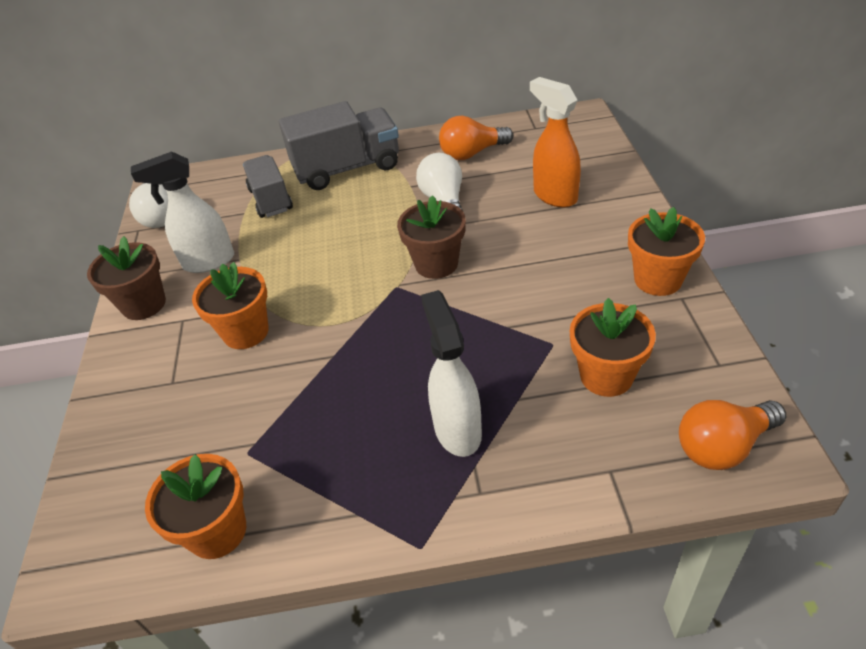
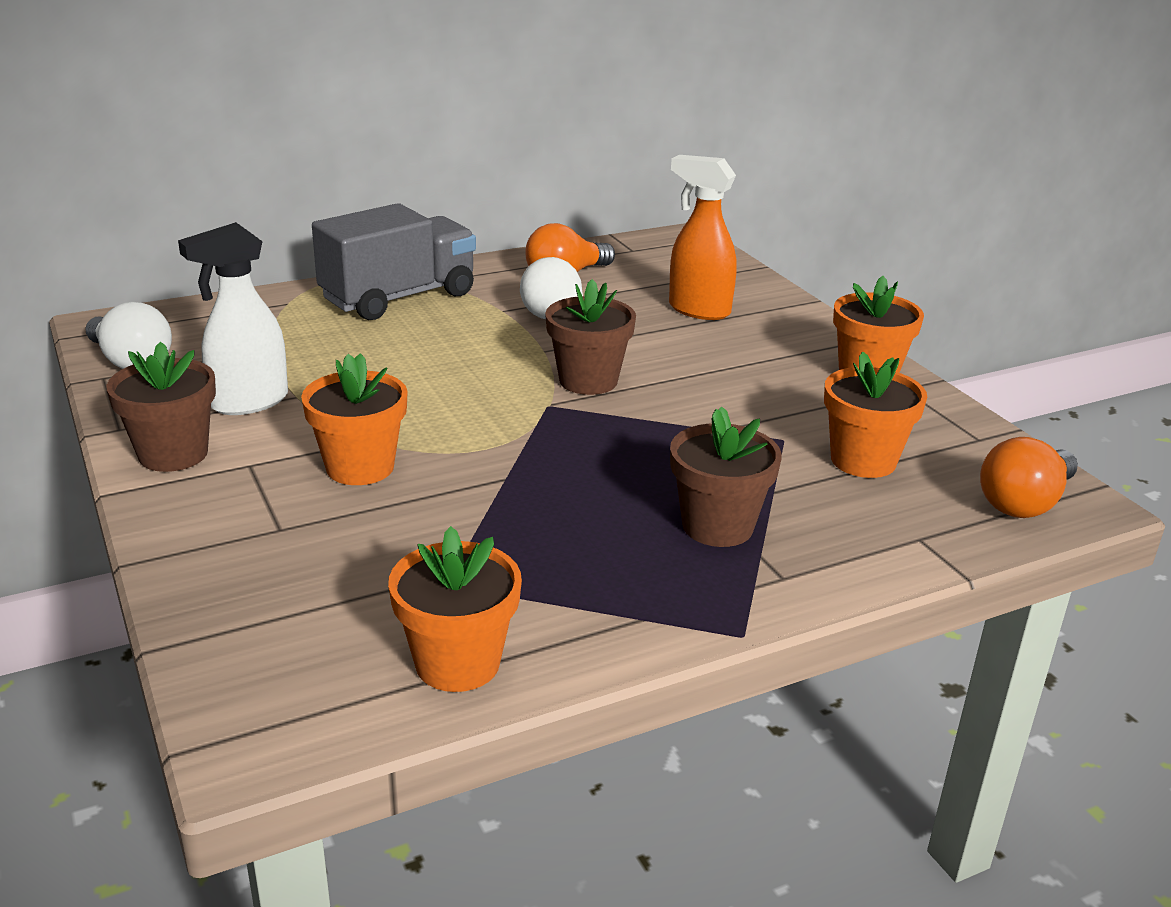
camera: 25 degrees left, 15 degrees down
(270, 200) = (303, 334): grey truck -> none
(457, 429) = (717, 526): white spray bottle -> brown flower pot

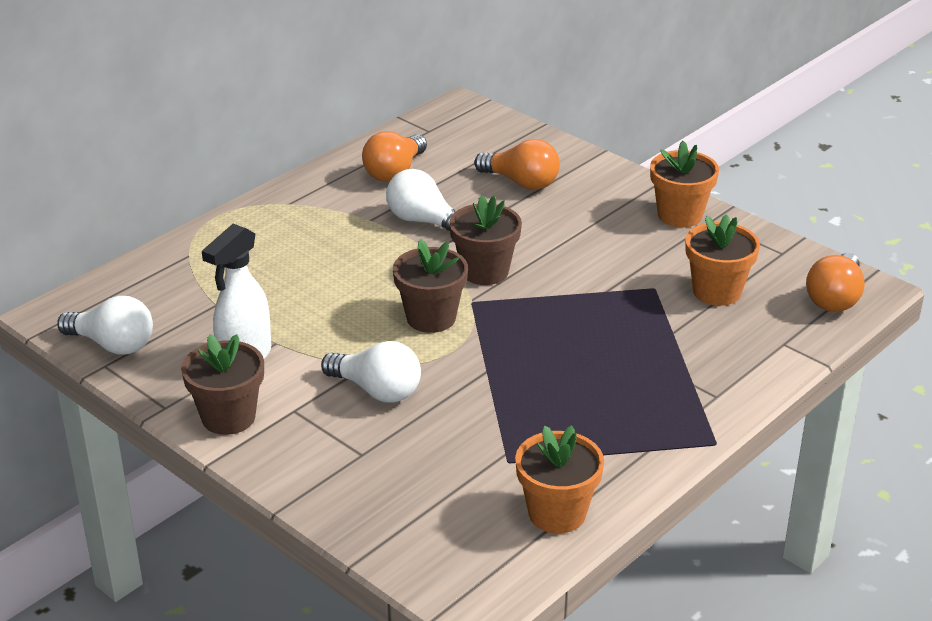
camera: 20 degrees left, 5 degrees up
(360, 467) = (377, 390): orange flower pot -> white light bulb
(398, 297) = (276, 227): grey truck -> none
(698, 310) = (521, 182): orange spray bottle -> orange light bulb
(717, 526) = (653, 370): brown flower pot -> brown flower pot (431, 318)

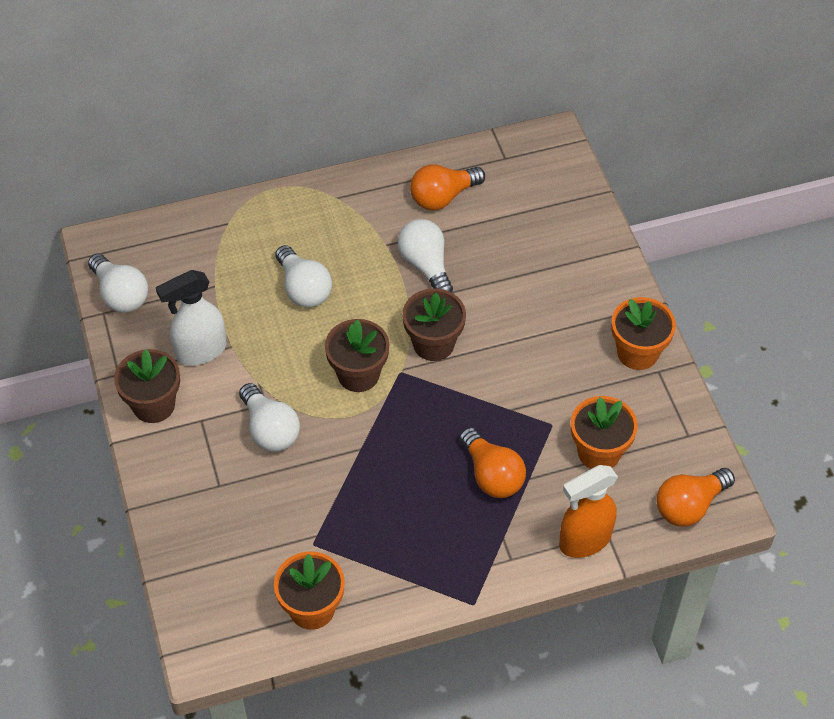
camera: 30 degrees right, 20 degrees up
(314, 276) = (303, 288): none -> white light bulb
(521, 182) = (536, 255): orange light bulb -> orange light bulb (492, 475)
(769, 357) = (584, 541): none -> orange spray bottle

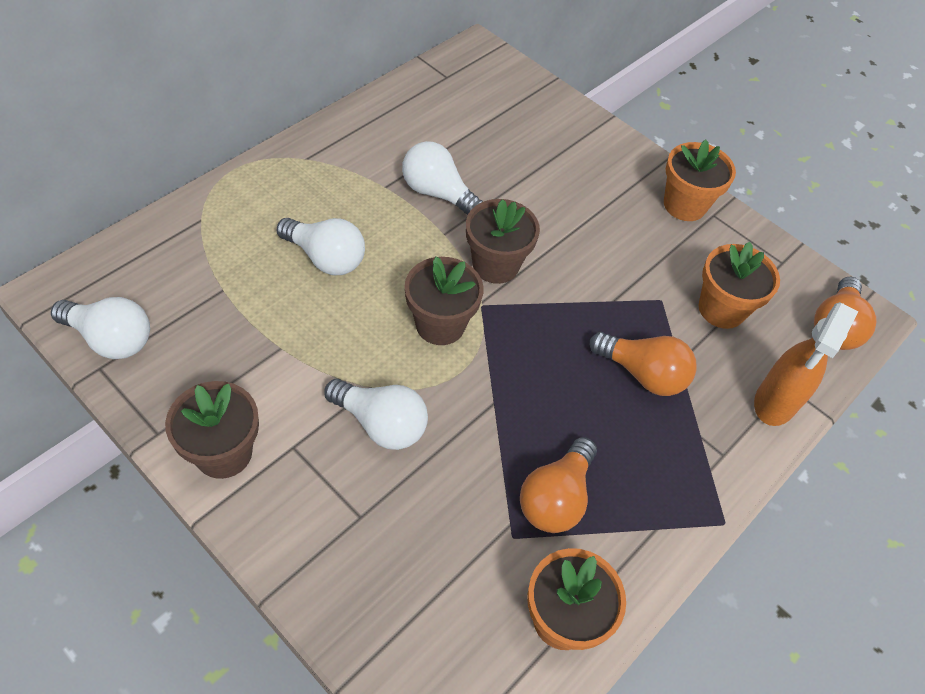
camera: 35 degrees left, 0 degrees up
(200, 351) = (247, 367): white spray bottle -> none
(443, 197) = (412, 126): orange light bulb -> orange light bulb (556, 498)

